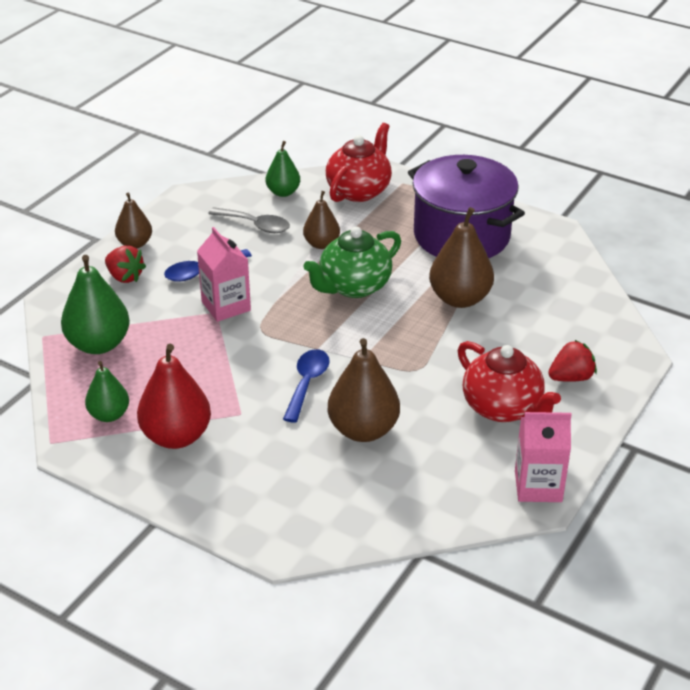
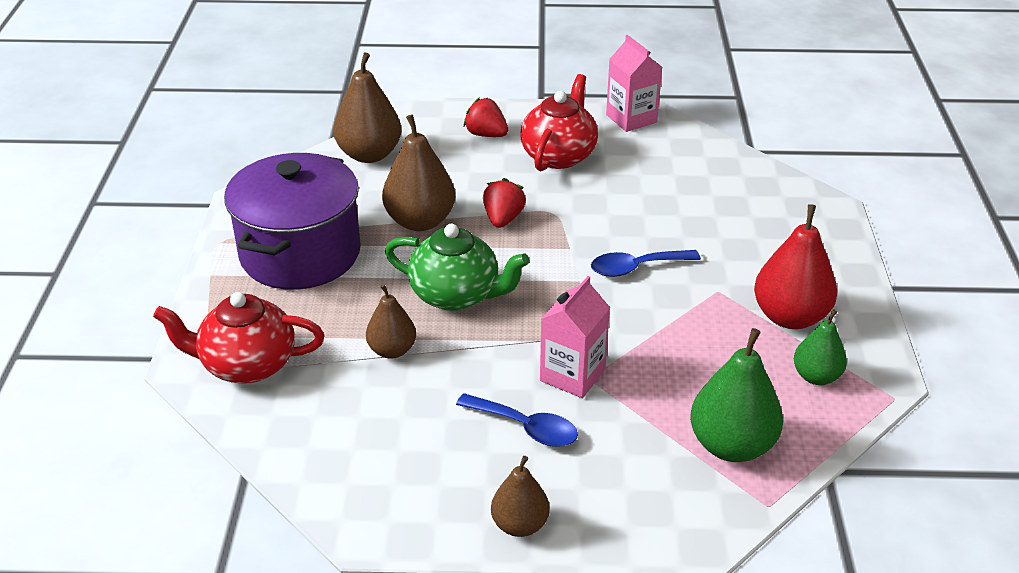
camera: 120 degrees left, 0 degrees up
(125, 277) = (596, 494): red strawberry -> red strawberry (503, 219)
(255, 225) = (391, 424): grey spoon -> none
(283, 192) = (293, 433): green pear -> none
(363, 430) = (661, 215): brown pear -> brown pear (369, 154)

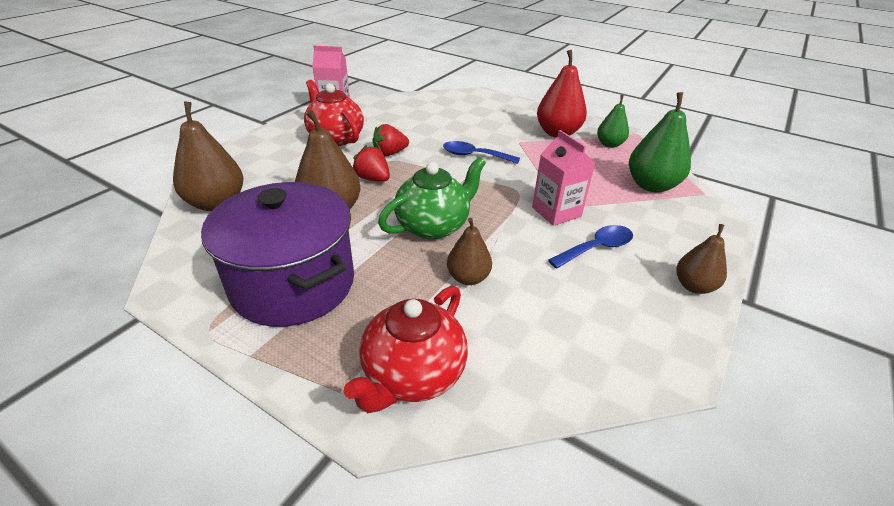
camera: 60 degrees left, 0 degrees up
(486, 134) = (273, 152): red strawberry -> red strawberry (390, 153)
(636, 268) = (474, 155): blue spoon -> blue spoon turned 90 degrees clockwise

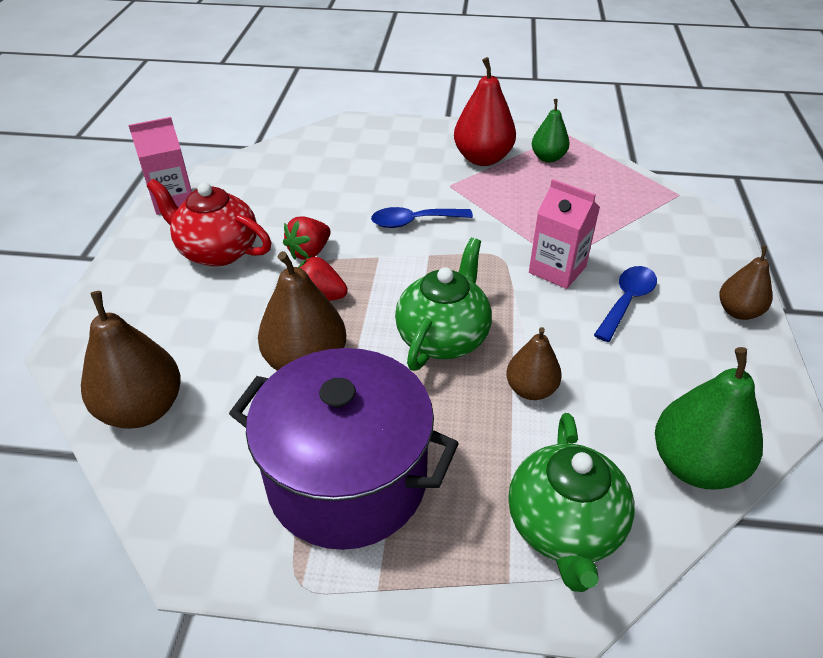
camera: 25 degrees left, 5 degrees up
(412, 374) = (564, 527): red teapot -> green teapot
(651, 185) = (625, 201): green pear -> green pear (695, 465)

